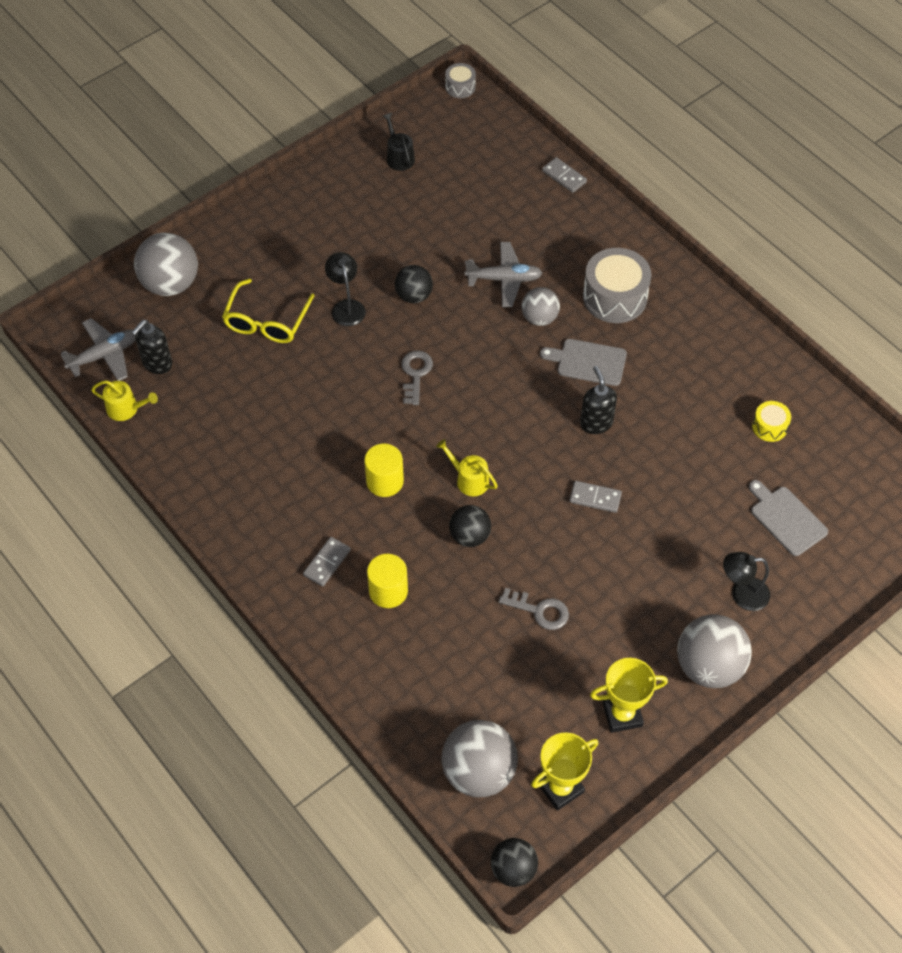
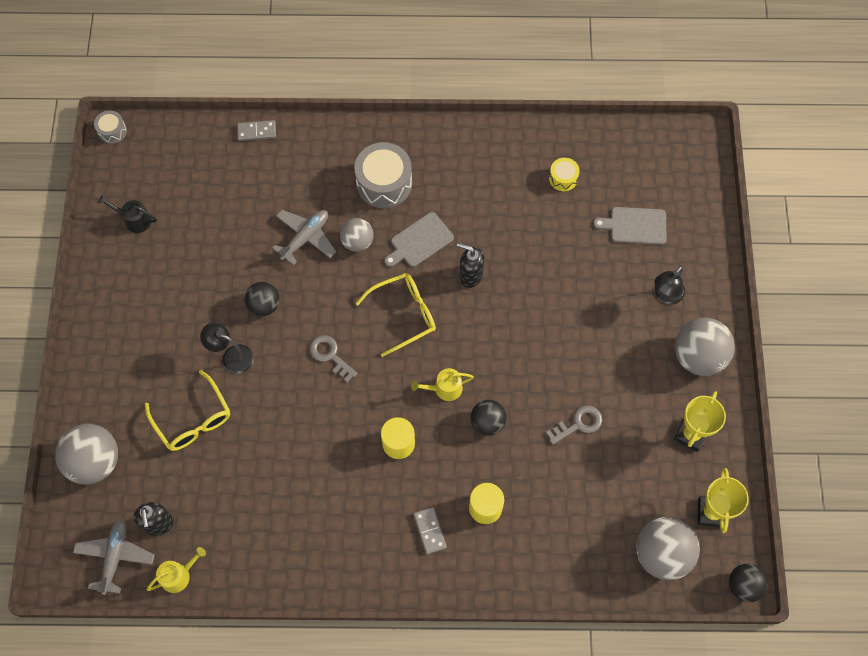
camera: 50 degrees left, 10 degrees up
(507, 400) = (404, 314): none -> yellow glasses
(595, 498) = (525, 323): grey domino -> none

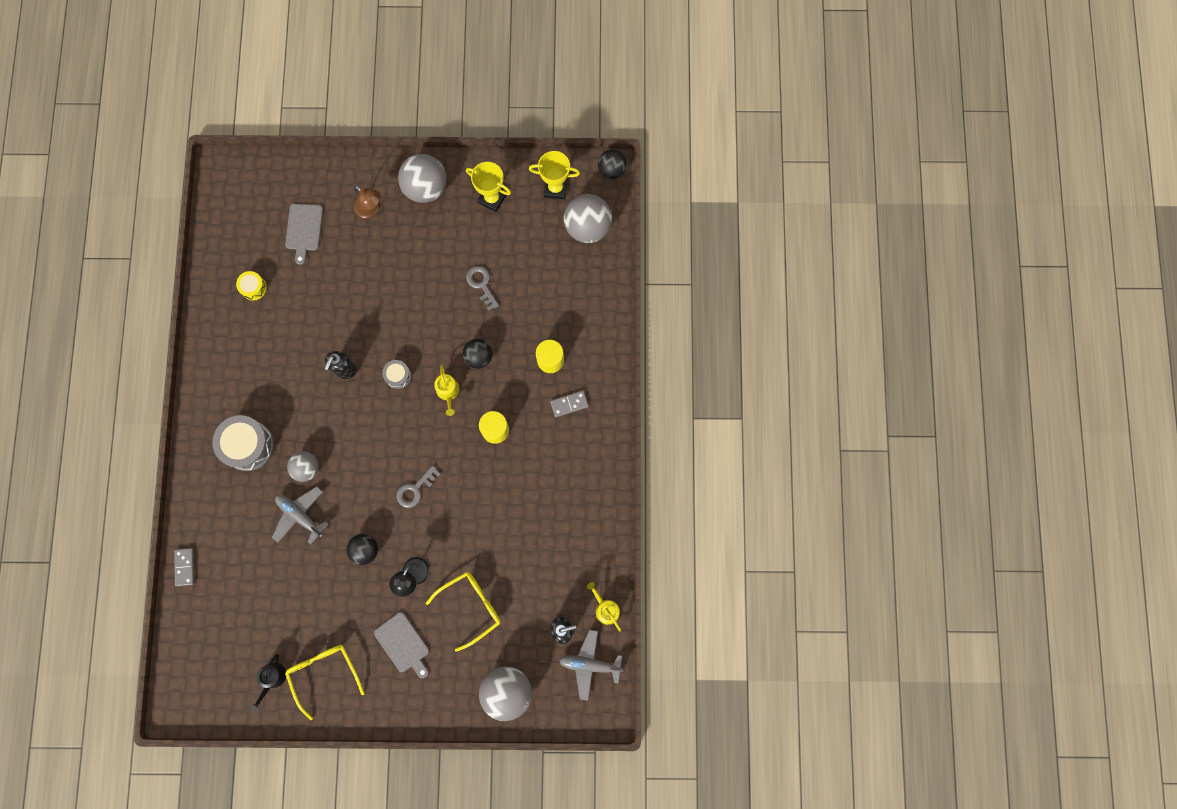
camera: 90 degrees left, 10 degrees up
(112, 131) = (174, 710): grey drum -> grey drum (398, 376)
(404, 314) = (379, 426): yellow glasses -> yellow glasses (324, 673)
(419, 241) = (309, 413): grey cutting board -> grey cutting board (403, 644)
(665, 295) = (370, 209): black lamp -> brown lamp

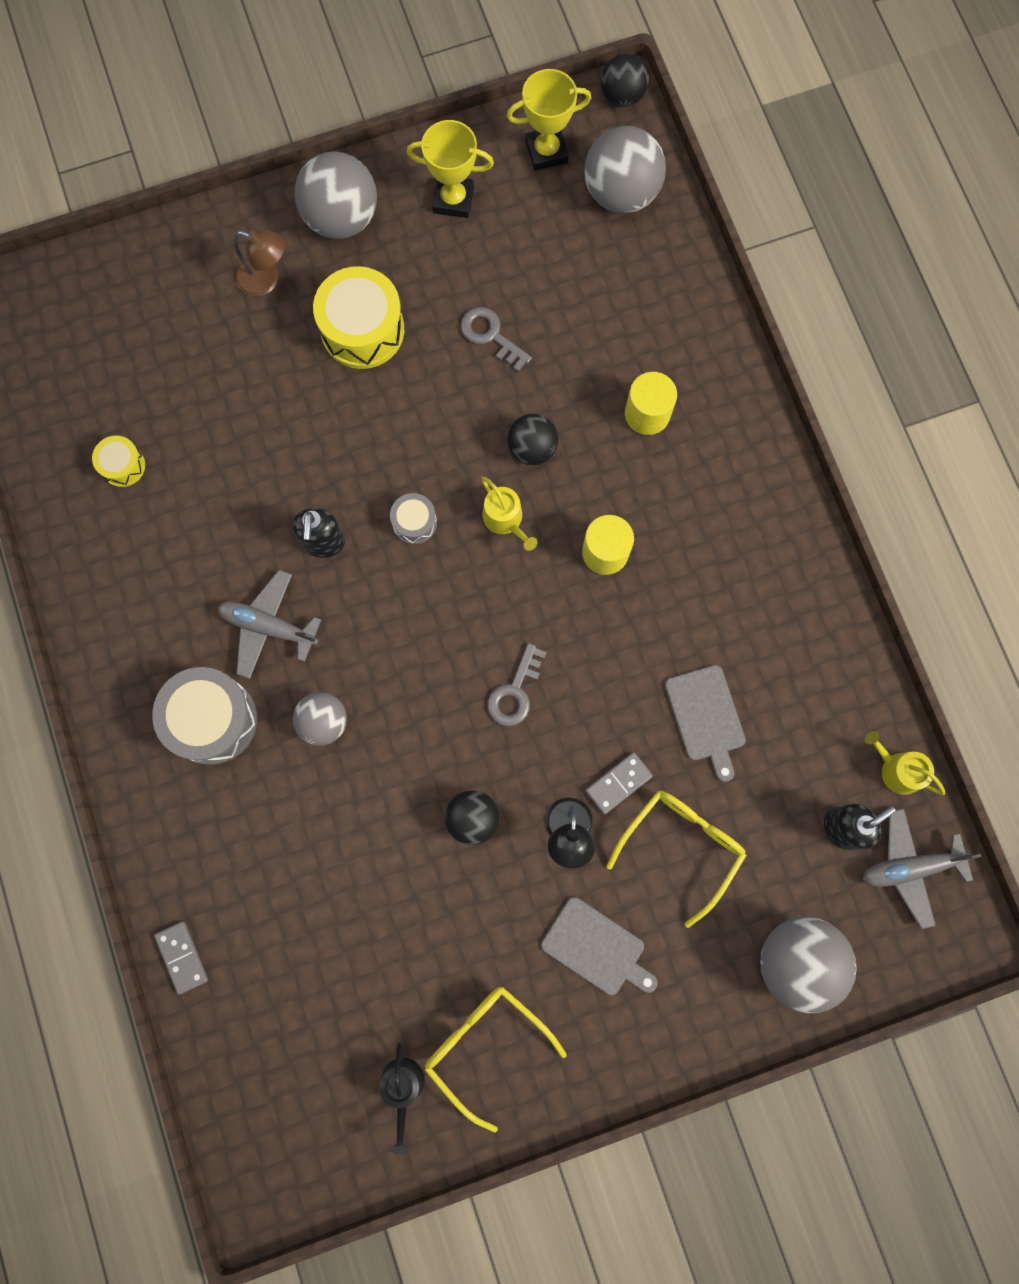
camera: 20 degrees left, 0 degrees up
(300, 515) = (343, 802): grey plane -> grey plane (268, 627)
(304, 230) = (170, 347): grey cutting board -> grey cutting board (706, 717)
(412, 256) = (362, 329): none -> yellow drum
(569, 404) = (705, 471): grey domino -> grey domino (618, 783)

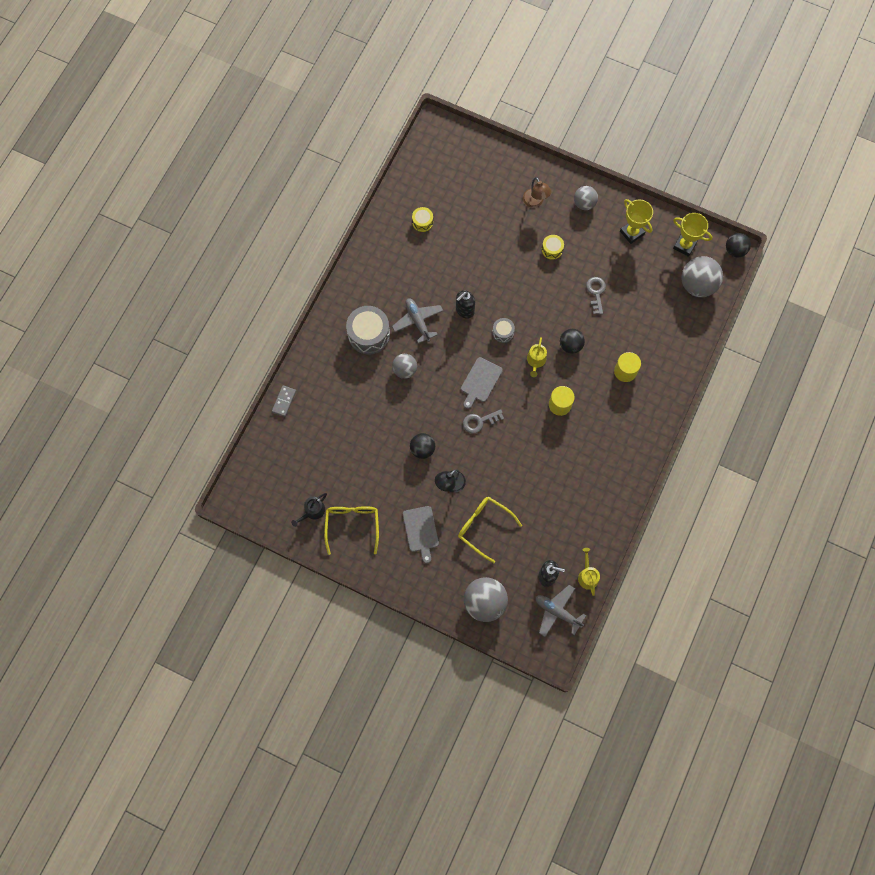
camera: 45 degrees right, 5 degrees down
(341, 218) = (584, 203): grey ball -> grey ball, size x0.61
(362, 329) = (552, 249): yellow drum -> yellow drum, size x0.52
(618, 783) = (484, 485): grey domino -> none
(681, 847) = (484, 527): yellow glasses -> yellow glasses turned 135 degrees counterclockwise
(706, 717) = (537, 493): grey cutting board -> grey cutting board (480, 381)

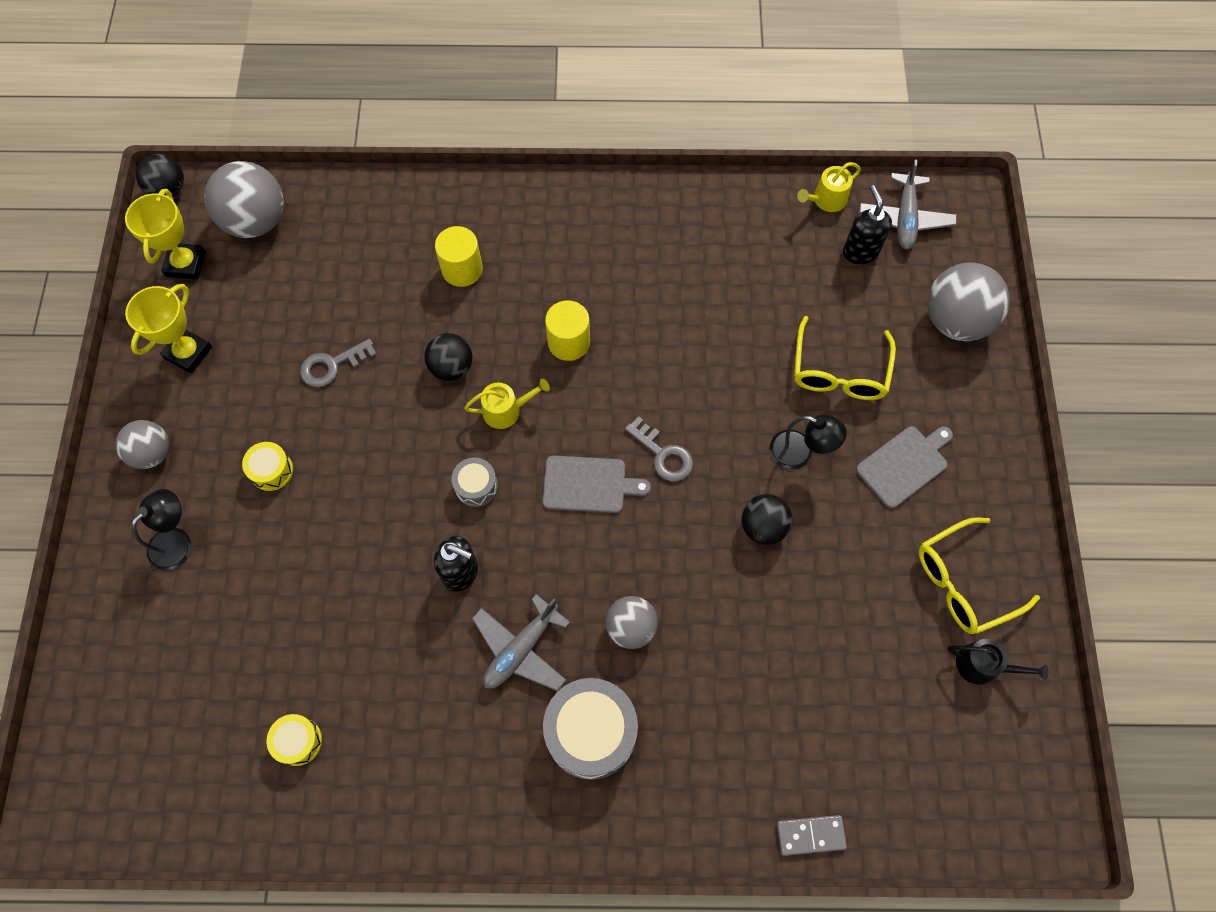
camera: 115 degrees left, 5 degrees down
(535, 202) = (177, 541): brown lamp -> black lamp

